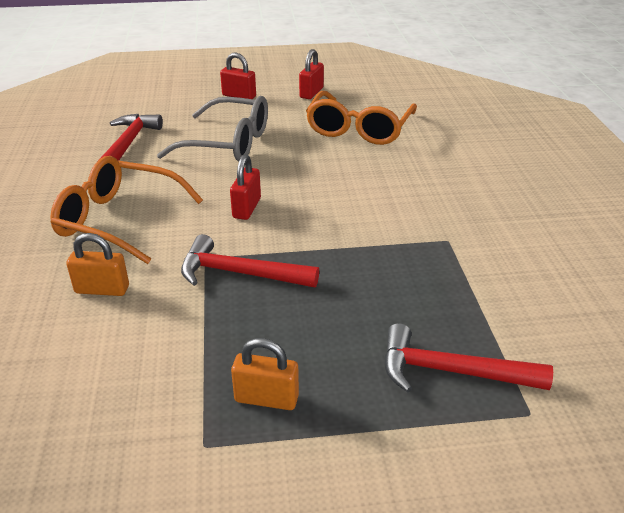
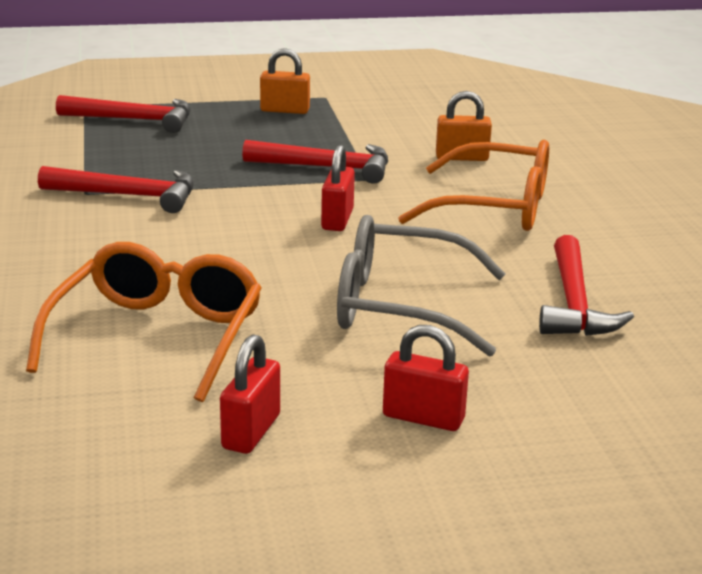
camera: 175 degrees right, 10 degrees down
(411, 236) = (128, 196): none -> red hammer

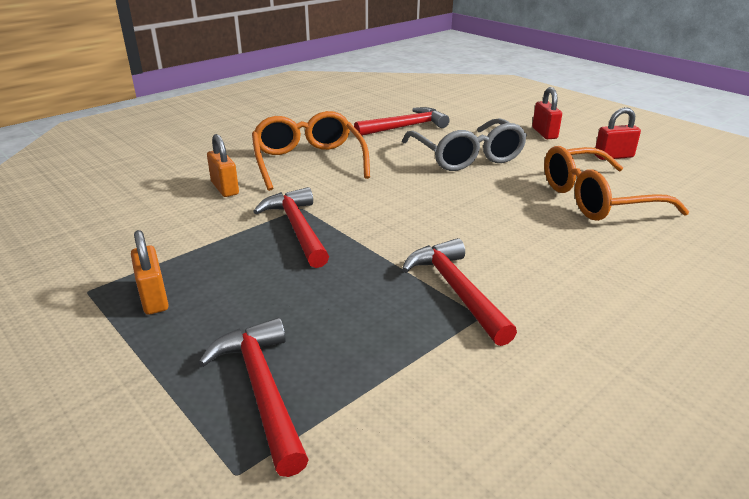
camera: 120 degrees left, 5 degrees up
(337, 220) = (387, 198): red padlock -> none

